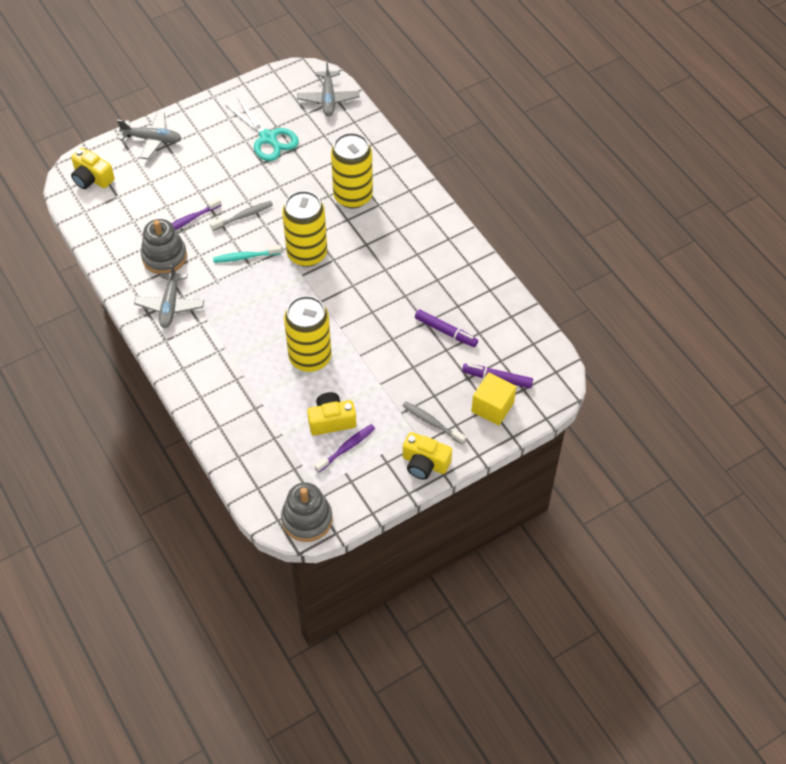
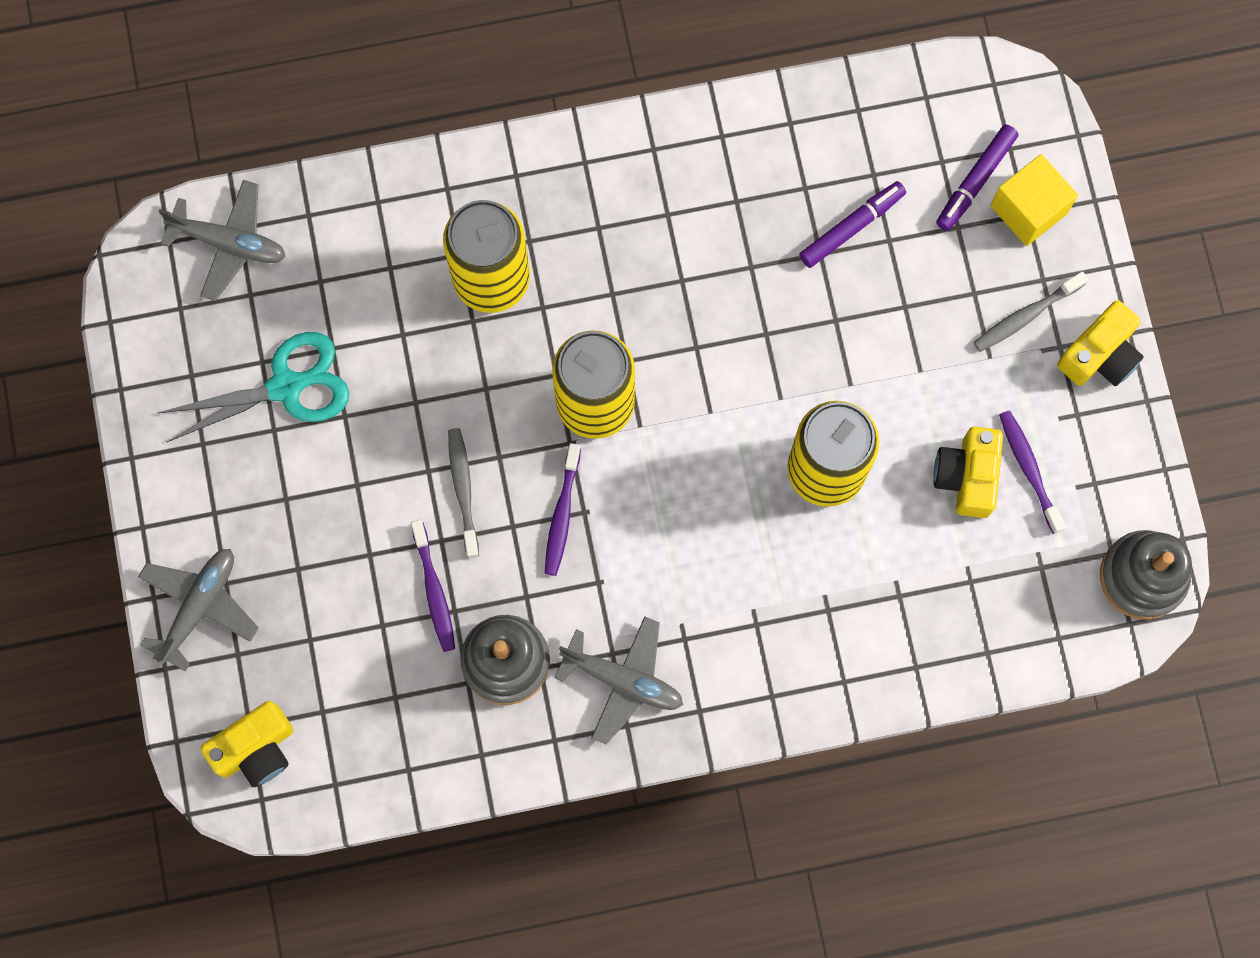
camera: 70 degrees left, 20 degrees up
(245, 257) = (562, 514): turquoise toothbrush -> purple toothbrush

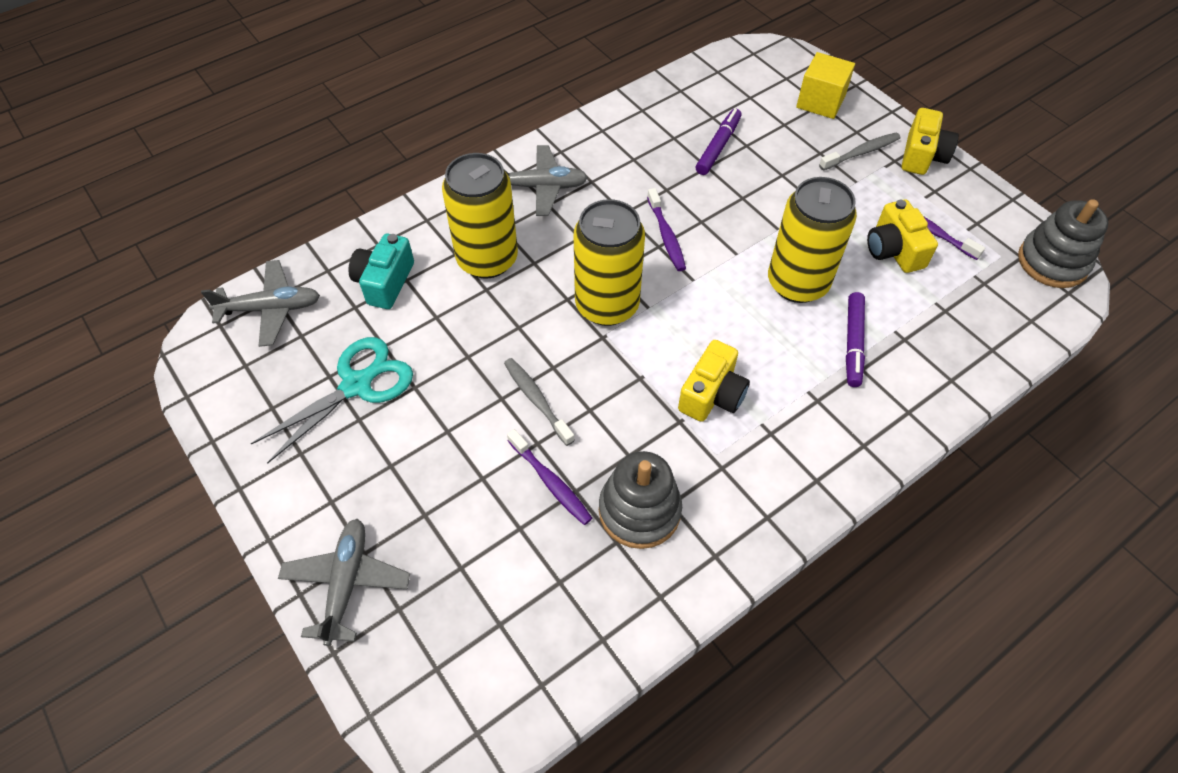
camera: 25 degrees left, 20 degrees down
(256, 749) = (451, 686): yellow camera -> yellow camera (712, 395)
(365, 261) = (385, 282): none -> turquoise camera
(562, 514) = (624, 386): purple toothbrush -> purple toothbrush (666, 236)
(623, 680) = (743, 484): grey plane -> grey plane (541, 187)
(975, 181) = (778, 99): purple marker -> purple marker (853, 343)
(1026, 316) = (861, 152): grey toothbrush -> grey toothbrush turned 150 degrees counterclockwise

